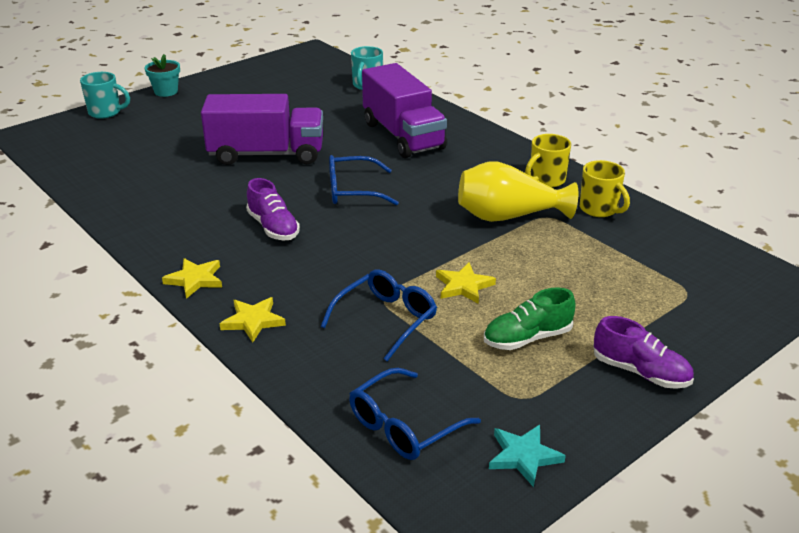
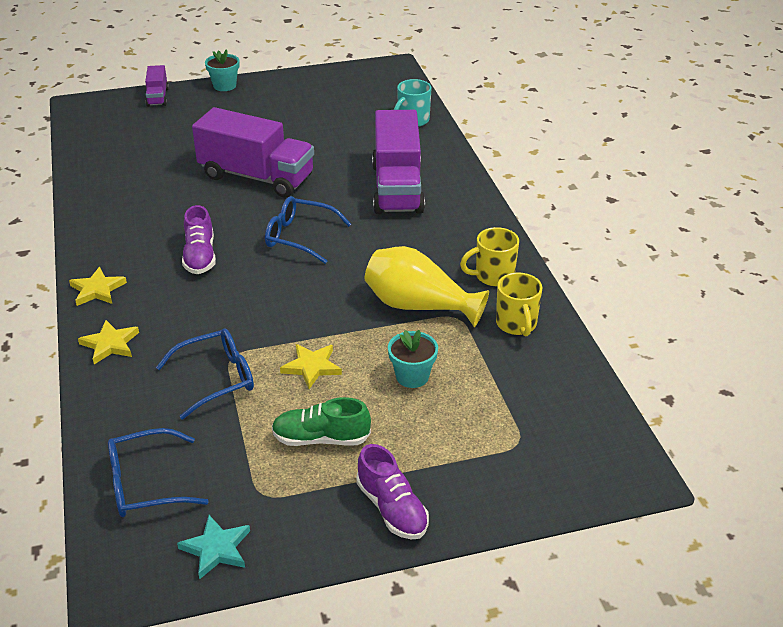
camera: 25 degrees right, 5 degrees up
(106, 112) = (157, 97): turquoise mug -> purple truck
(555, 269) = (412, 376): none -> turquoise flower pot

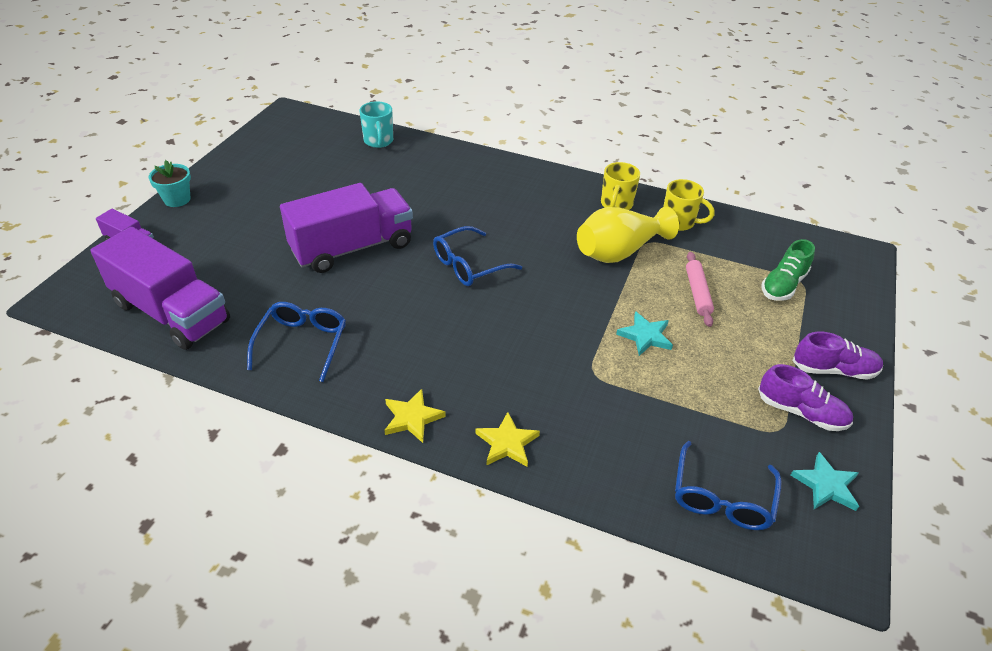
camera: 55 degrees left, 5 degrees up
(200, 256) = (433, 331): purple shoe -> purple shoe (801, 412)
(216, 379) = (616, 395): blue glasses -> blue glasses (302, 343)
(312, 367) = (645, 336): yellow star -> turquoise star
(321, 438) = (734, 370): green shoe -> green shoe (783, 285)
(397, 188) = (460, 191): purple truck -> purple truck (171, 313)
(412, 376) = (697, 293): turquoise flower pot -> pink rolling pin

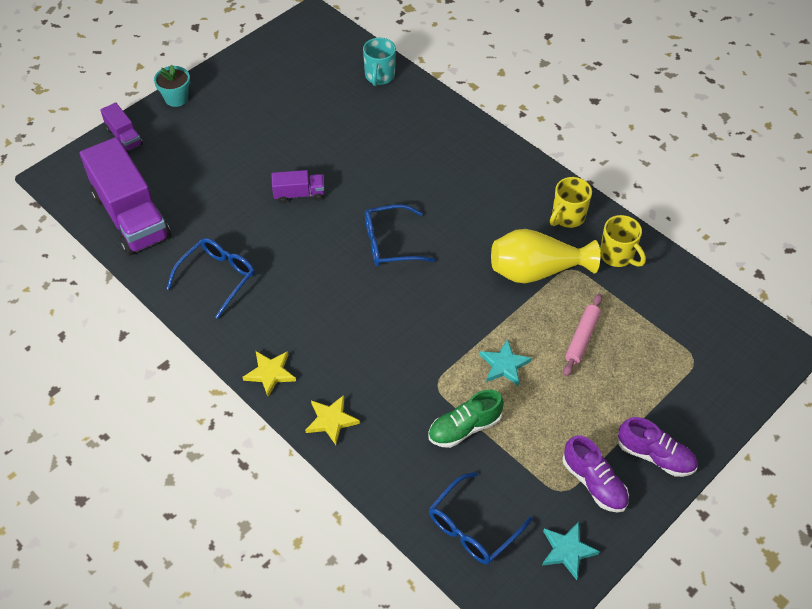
camera: 25 degrees right, 10 degrees up
(352, 248) = (299, 194): purple truck -> purple truck, size x0.46
(783, 285) = (672, 356): green shoe -> green shoe (464, 428)

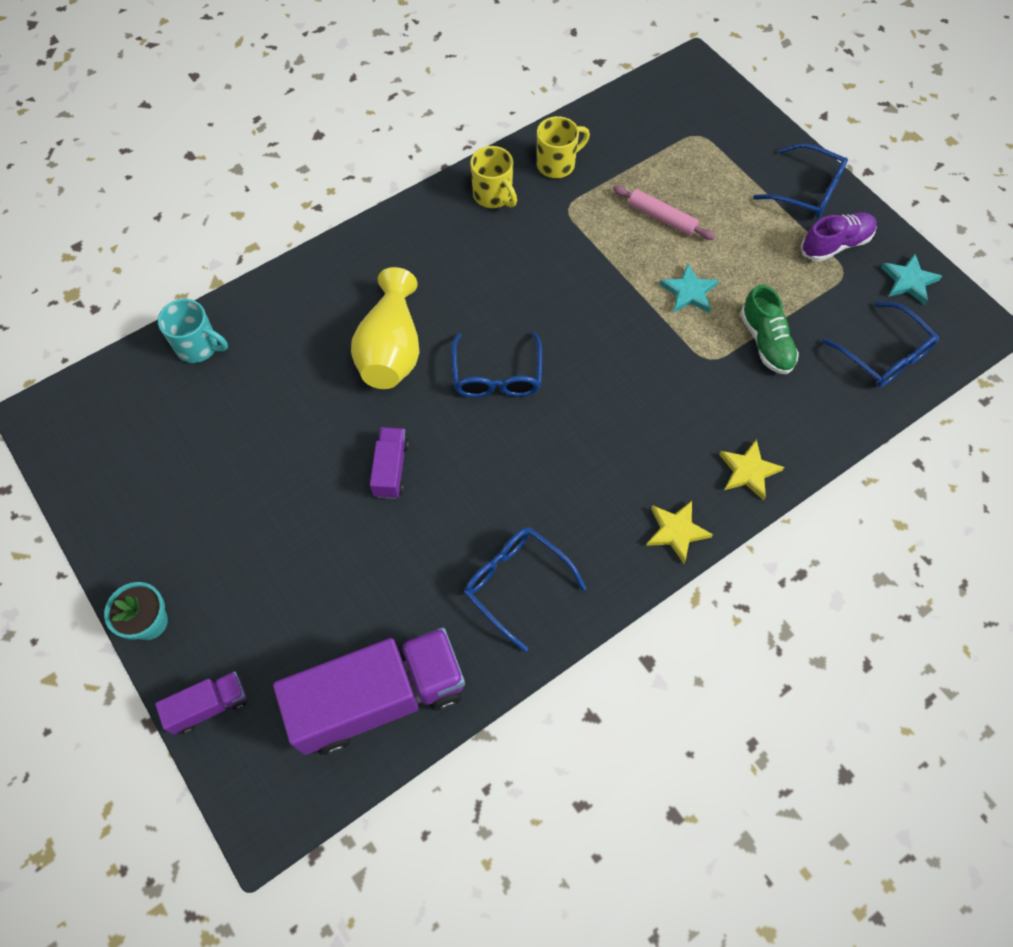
camera: 80 degrees left, 10 degrees up
(536, 271) = (565, 239): yellow vase -> yellow vase (391, 350)
(655, 456) = (807, 191): purple shoe -> blue glasses

